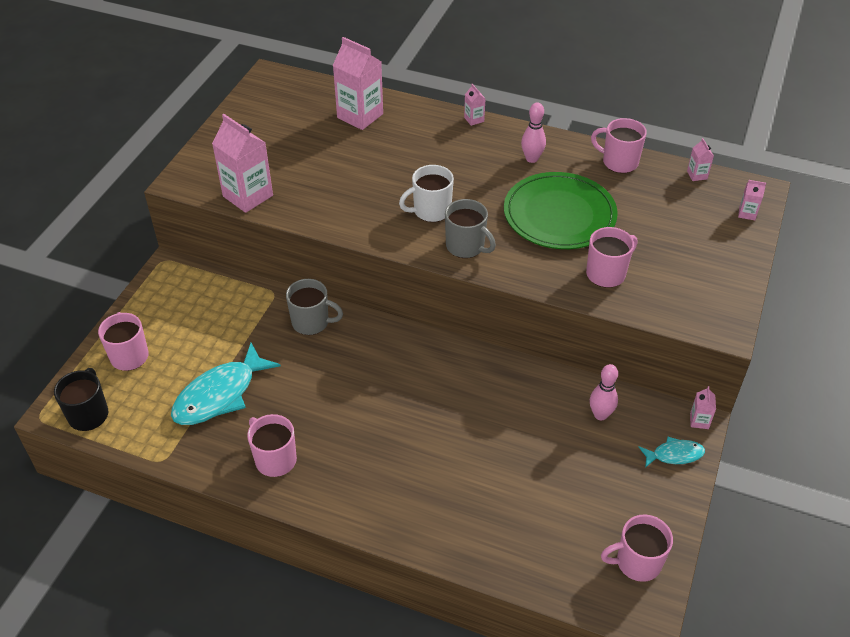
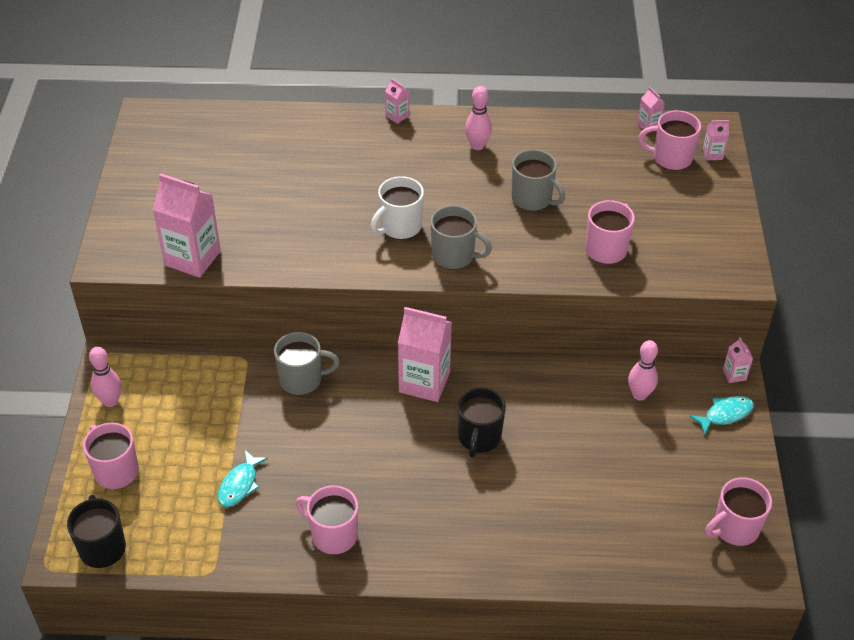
camera: 20 degrees left, 0 degrees up
(153, 299) = (110, 401): none -> pink bowling pin
(219, 395) = (239, 485): turquoise fish -> turquoise fish, size x0.52
(360, 116) = (272, 139): pink carton -> pink carton (424, 382)
(438, 412) = (479, 438): none -> black mug
(559, 214) = (532, 199): green plate -> grey mug
(619, 162) = (566, 129): pink mug -> pink mug (671, 158)

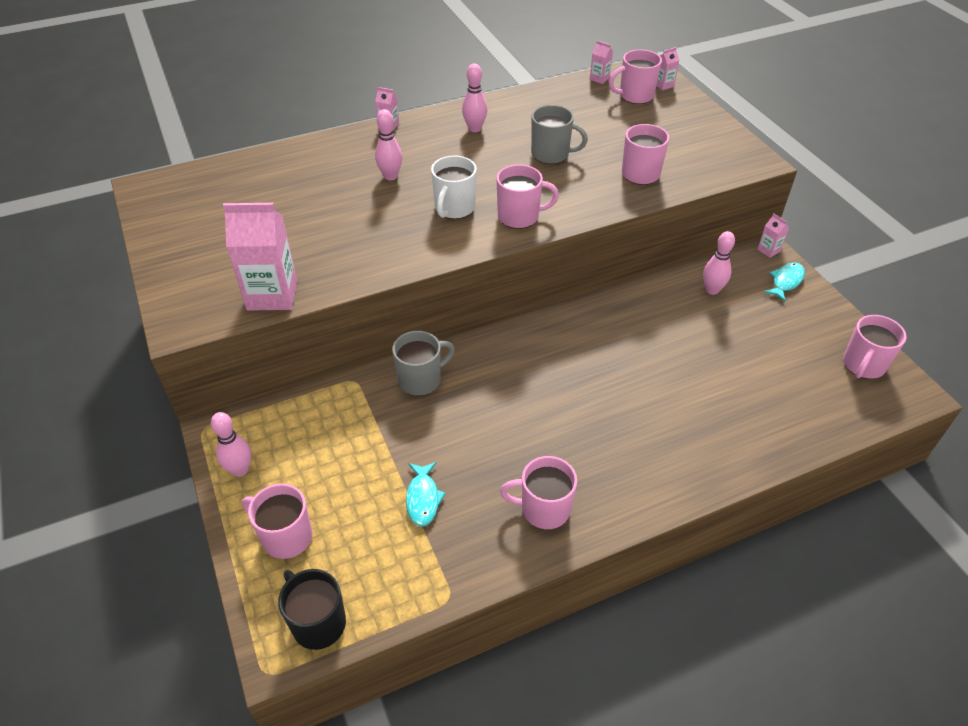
camera: 25 degrees left, 0 degrees up
(363, 173) = (390, 176): none -> pink bowling pin
(424, 382) = (532, 342): pink carton -> none
(454, 256) = (519, 216): grey mug -> pink mug
(479, 438) = (611, 371): black mug -> none

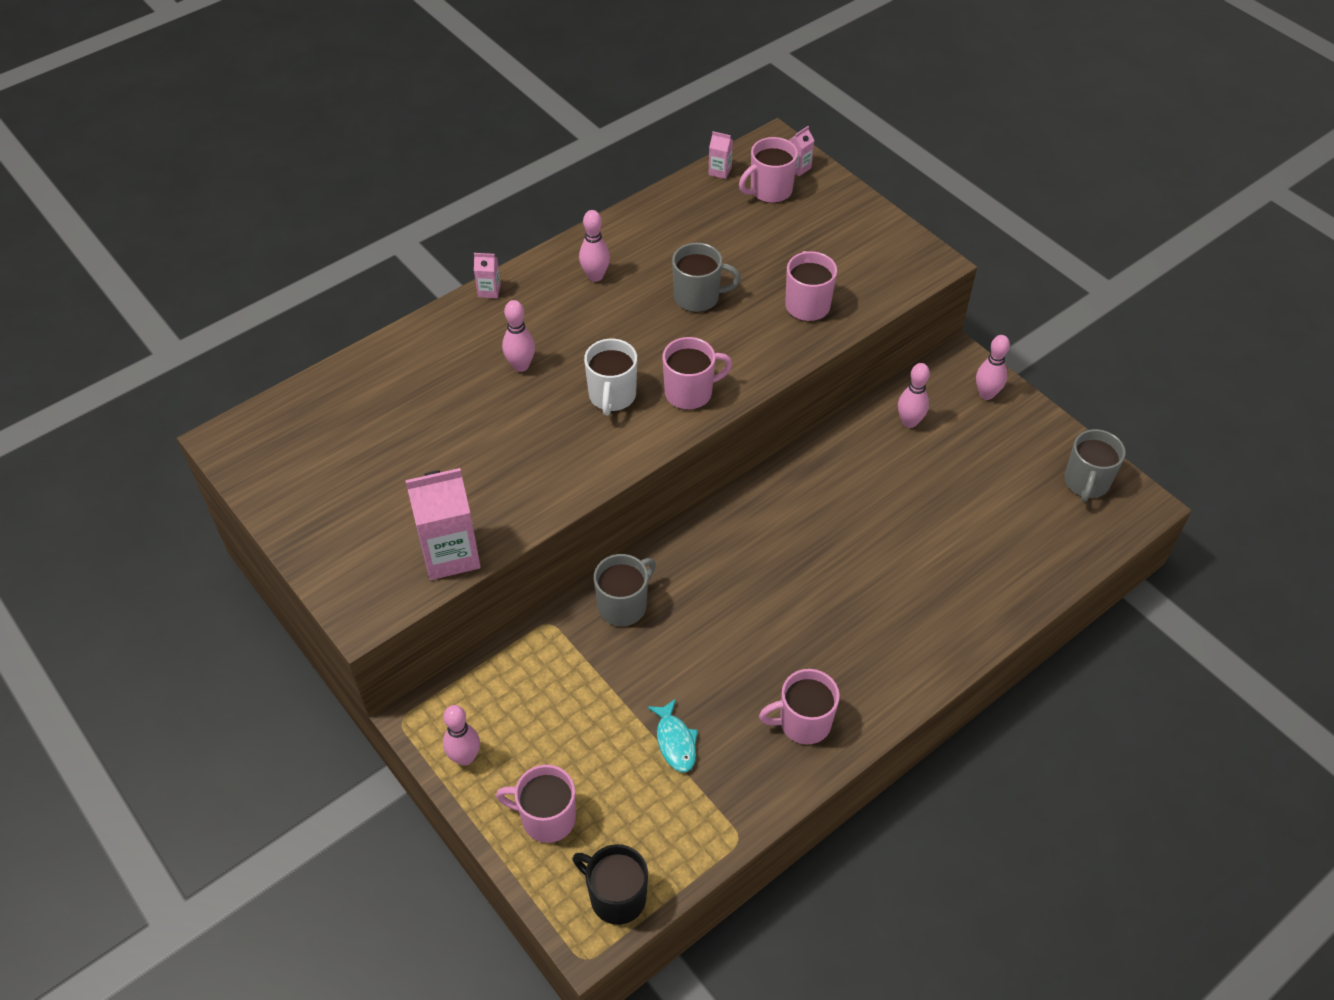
camera: 15 degrees left, 5 degrees up
(768, 250) = (959, 356): pink carton -> none
(786, 281) = (986, 394): turquoise fish -> pink bowling pin
(863, 365) = (1086, 483): pink mug -> grey mug

